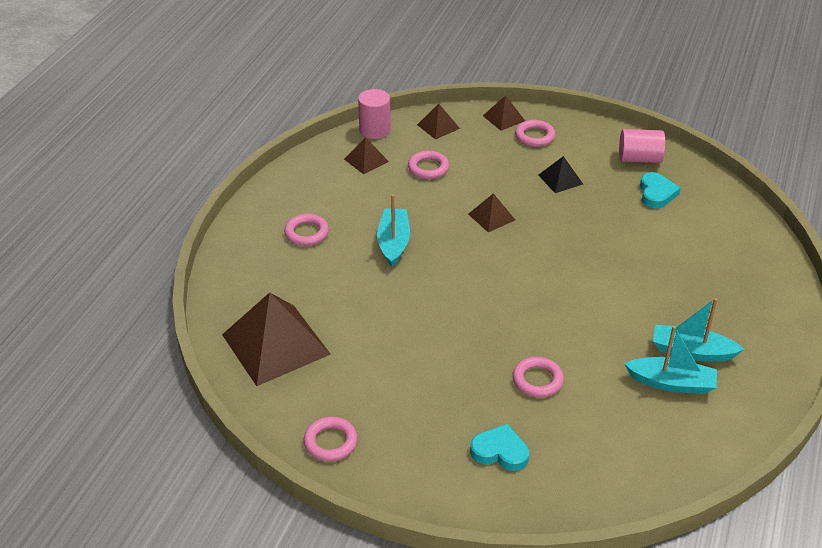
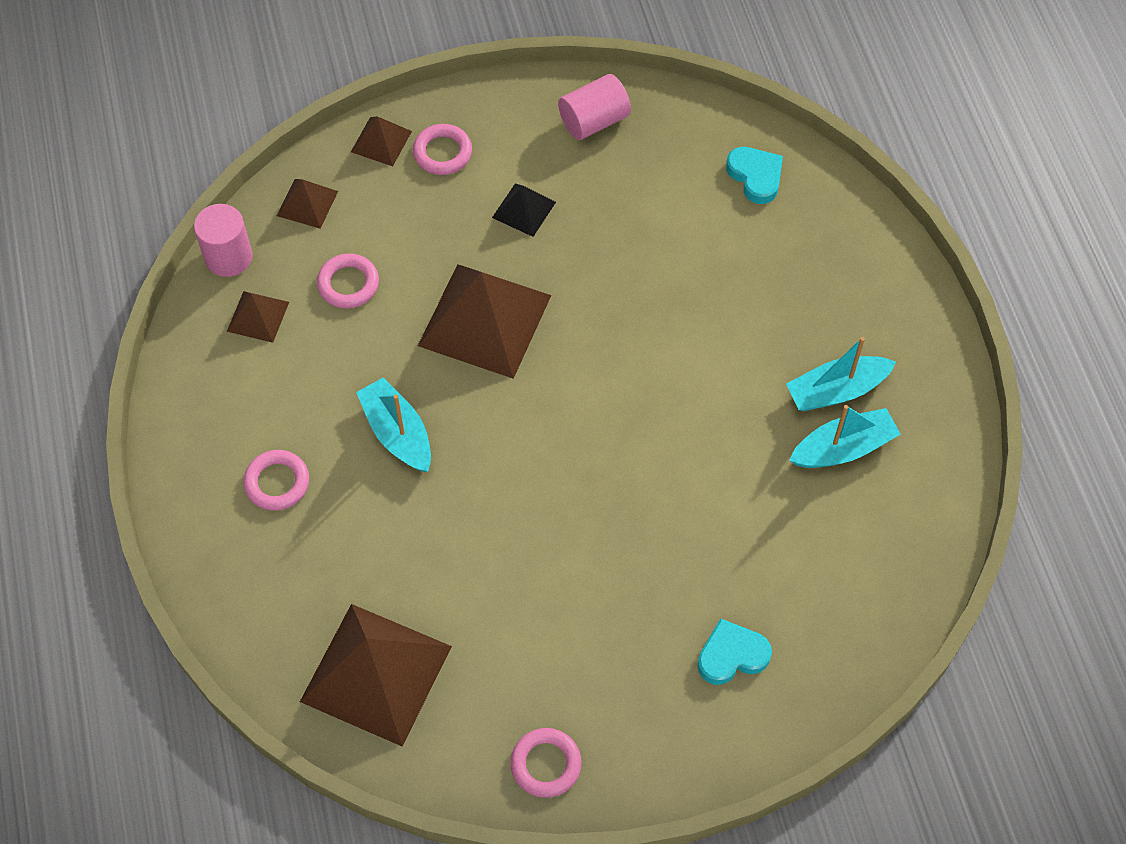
camera: 35 degrees left, 20 degrees up
(491, 217) = (484, 320): brown pyramid -> brown pyramid, size x2.10
(537, 380) = (705, 534): pink ring -> none
(656, 193) = (650, 169): turquoise heart -> turquoise heart (755, 176)

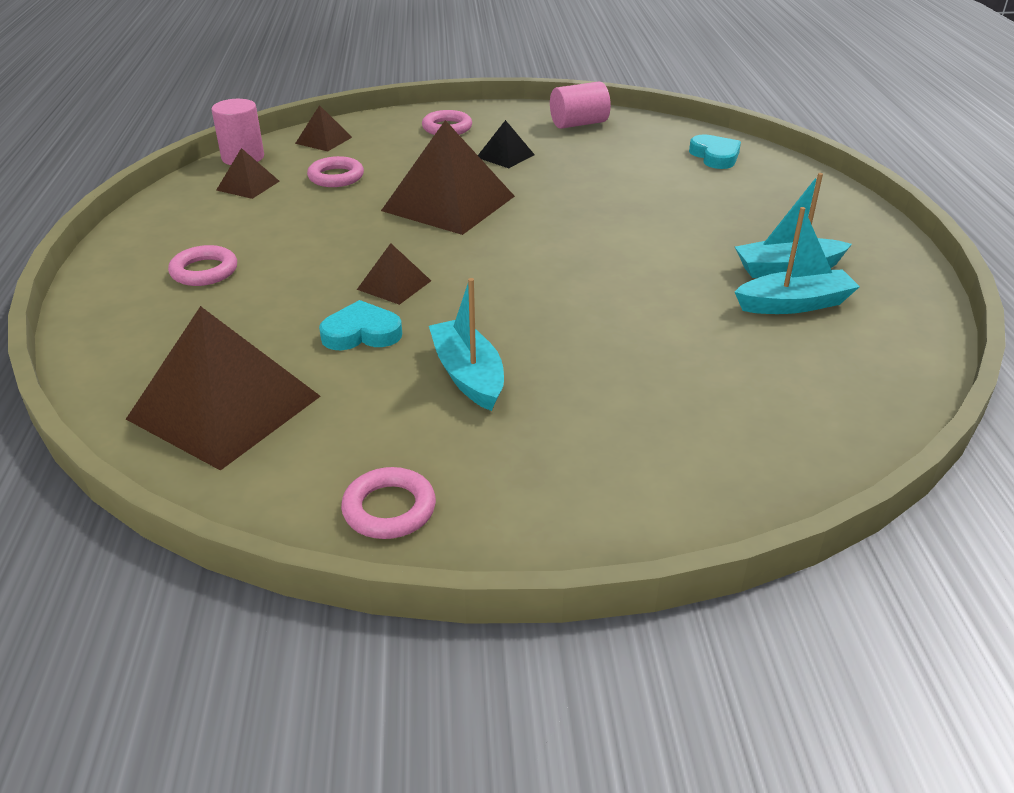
camera: 10 degrees right, 25 degrees down
(381, 141) = (399, 120): brown pyramid -> brown pyramid (394, 285)
(397, 433) = (337, 254): turquoise boat -> turquoise boat (468, 375)
(732, 655) = (650, 440): turquoise heart -> turquoise heart (361, 333)

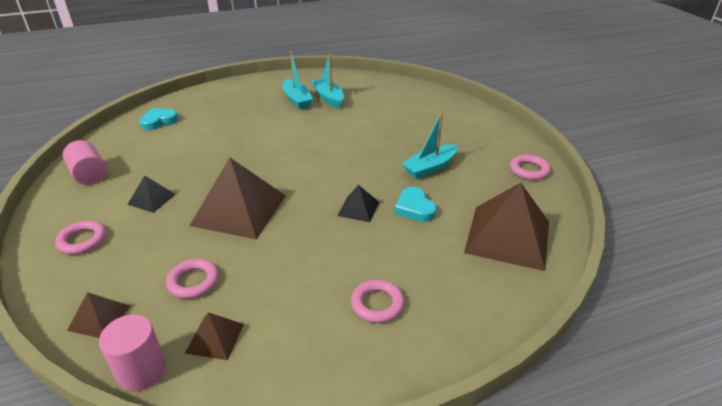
camera: 105 degrees left, 0 degrees up
(394, 285) = (358, 208): brown pyramid -> black pyramid

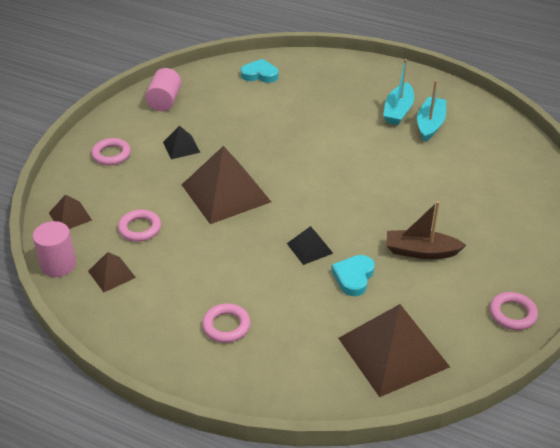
camera: 45 degrees right, 5 degrees up
(430, 168) = (421, 251): turquoise boat -> brown boat

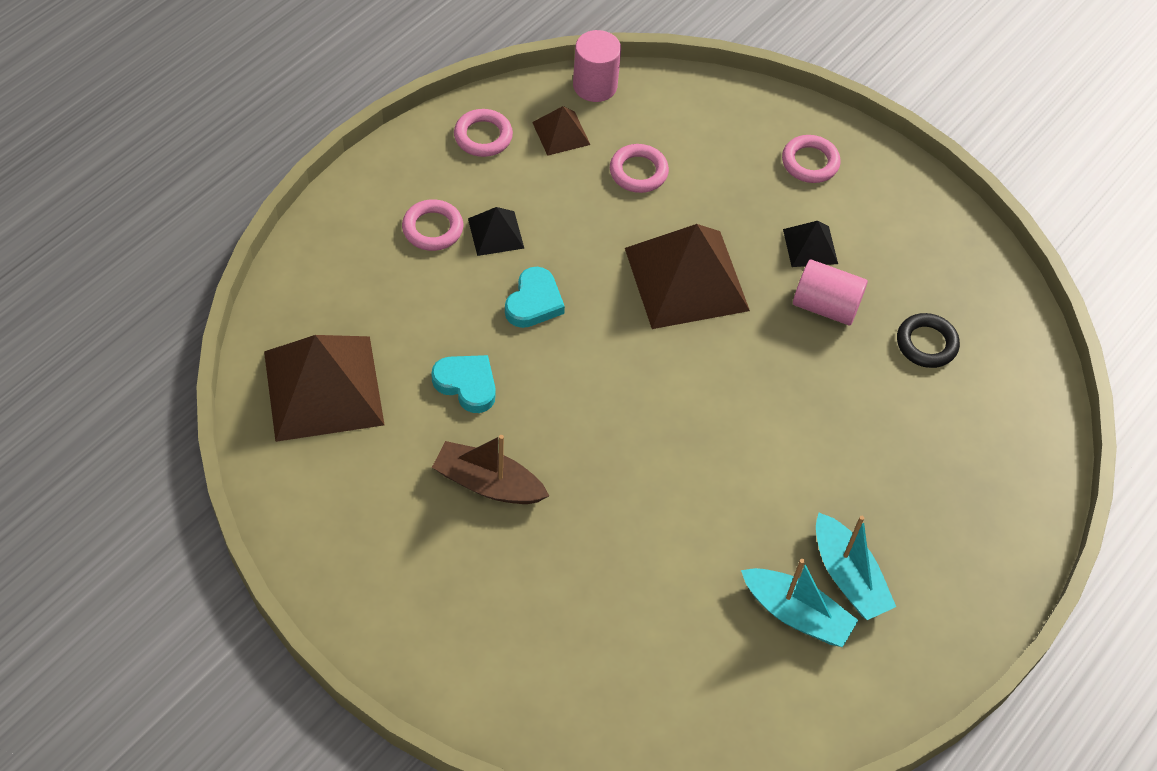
camera: 100 degrees right, 15 degrees up
(70, 216) = (684, 105): brown pyramid -> none
(164, 101) = (939, 245): pink cylinder -> pink cylinder (825, 306)
(237, 99) = (926, 344): none -> black ring
(260, 74) = (1000, 393): turquoise heart -> turquoise heart (534, 302)
(309, 248) = (540, 349): black pyramid -> black pyramid (496, 233)
(398, 111) = (848, 576): turquoise boat -> turquoise boat turned 150 degrees counterclockwise
(421, 251) = (488, 483): brown boat -> brown boat turned 90 degrees counterclockwise
(512, 314) = (330, 552): pink ring -> pink ring (483, 136)

